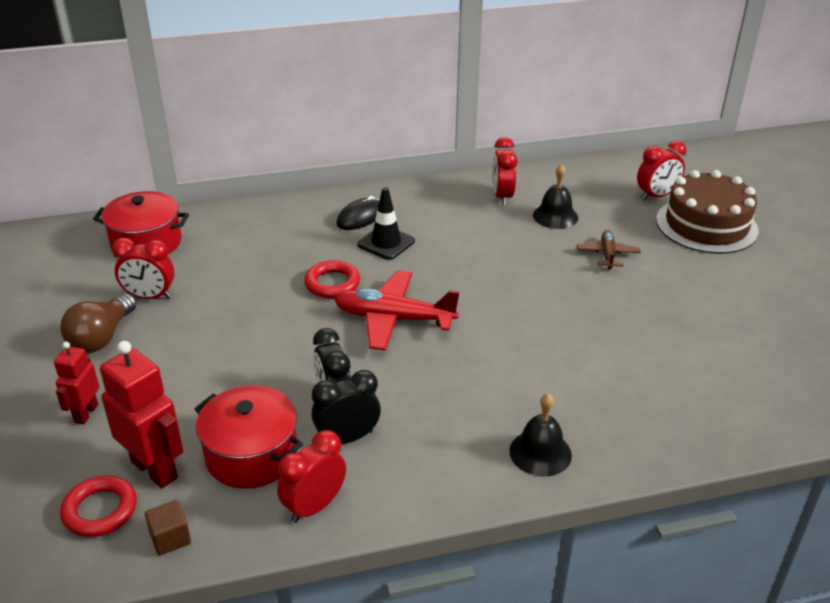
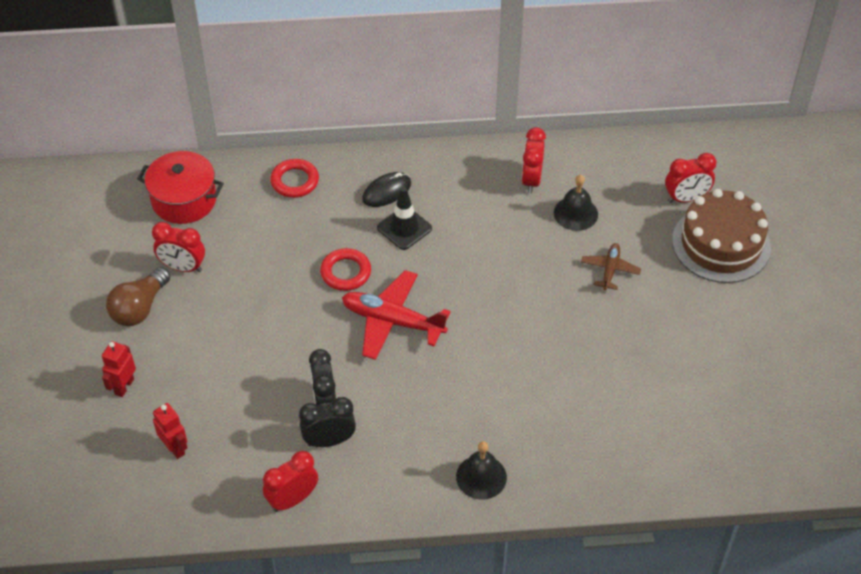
camera: 10 degrees right, 15 degrees up
(100, 510) = (132, 478): red ring -> red ring (295, 181)
(155, 469) = (175, 448): red robot -> red robot, size x0.60
(170, 538) = (182, 510): brown cube -> none
(251, 455) = (251, 445): red pot -> none

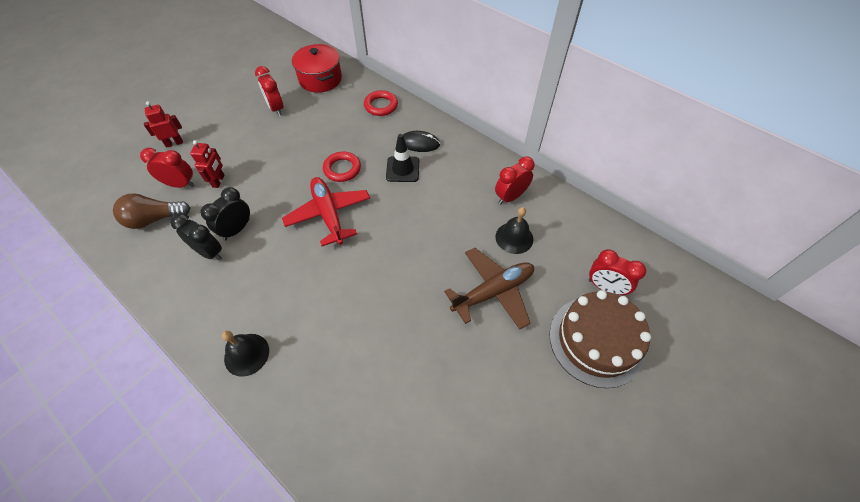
camera: 45 degrees right, 5 degrees up
(139, 308) = (233, 113): brown light bulb -> brown light bulb (154, 219)
(175, 448) = (147, 191): red robot -> red robot (218, 181)
(292, 499) = (149, 268): red clock -> red clock (180, 184)
(610, 270) = (493, 292): brown plane -> brown plane, size x1.82

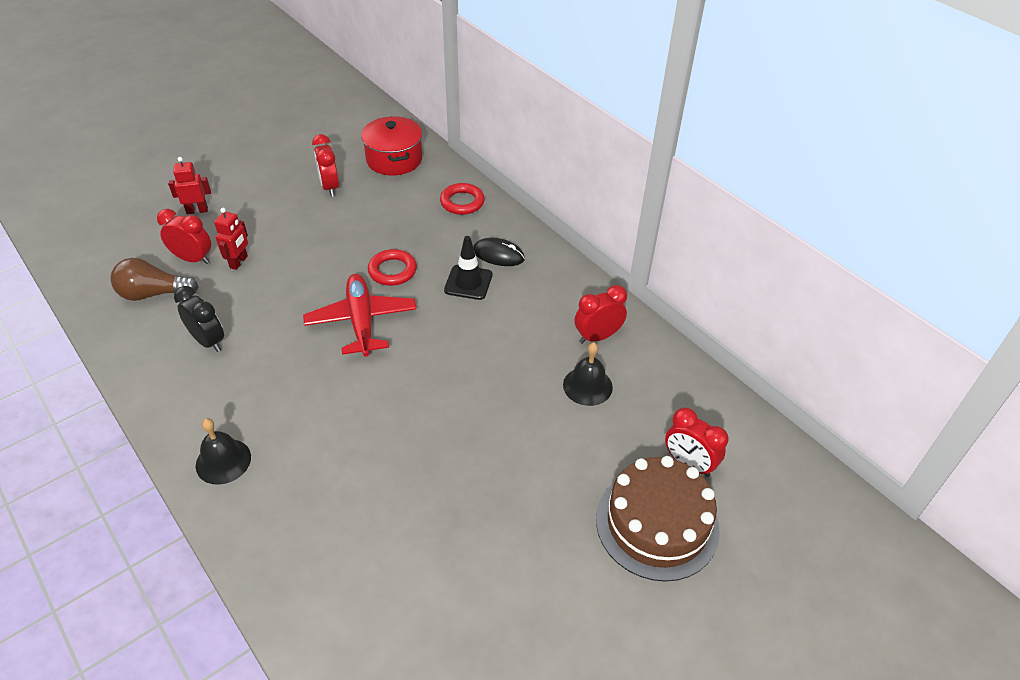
camera: 10 degrees right, 10 degrees down
(237, 229) = (246, 321): black clock -> none
(493, 292) = (541, 444): brown plane -> none

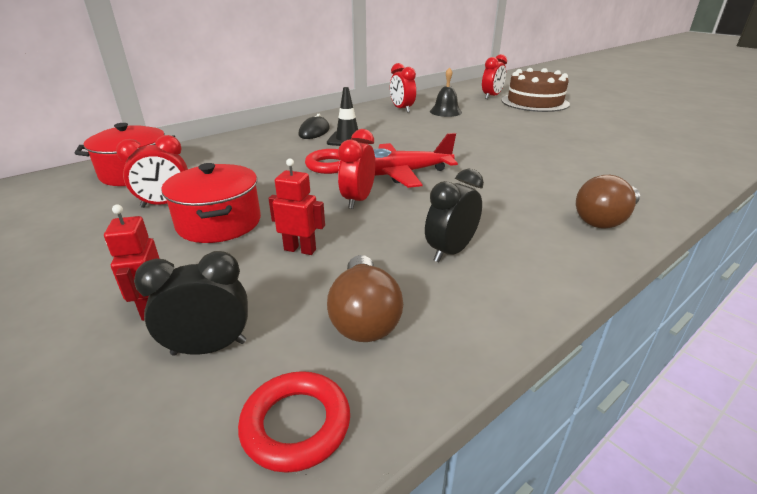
camera: 90 degrees left, 15 degrees down
(154, 237) = (209, 347): none -> black clock
(193, 259) = (284, 290): red clock -> red clock (358, 200)
(223, 461) = (604, 219): black bell -> brown light bulb
(291, 218) = (219, 223): none -> red pot
(462, 202) = (235, 144): red ring -> red ring (296, 424)

